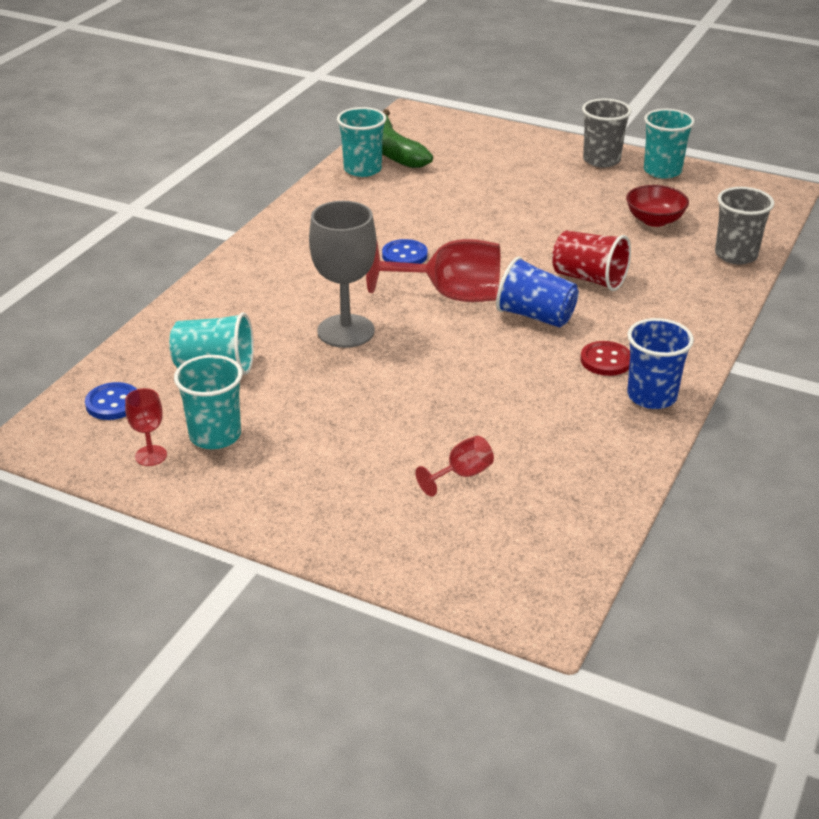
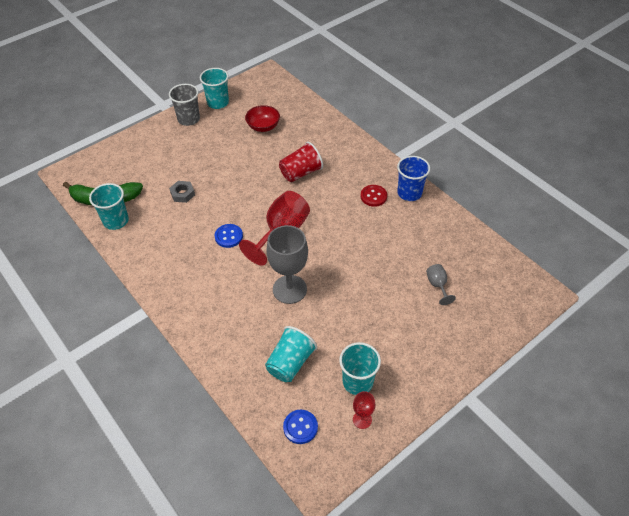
camera: 65 degrees left, 15 degrees up
(452, 199) = (182, 194): none -> grey nut
(461, 475) = (437, 285): red goblet -> grey goblet
(535, 316) = (321, 206): blue cup -> none
(736, 255) = (313, 114): grey cup -> none

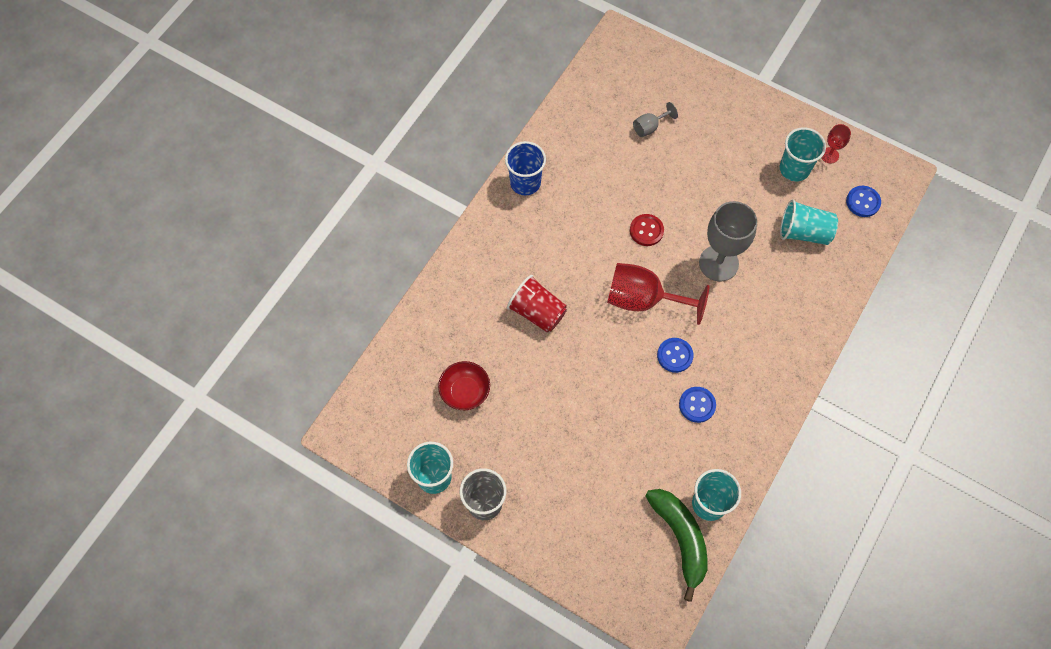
camera: 110 degrees left, 15 degrees up
(182, 194) = (630, 442): grey nut -> none
(185, 237) = (697, 405): none -> blue button
(373, 196) = (546, 219): red button -> red button (646, 231)

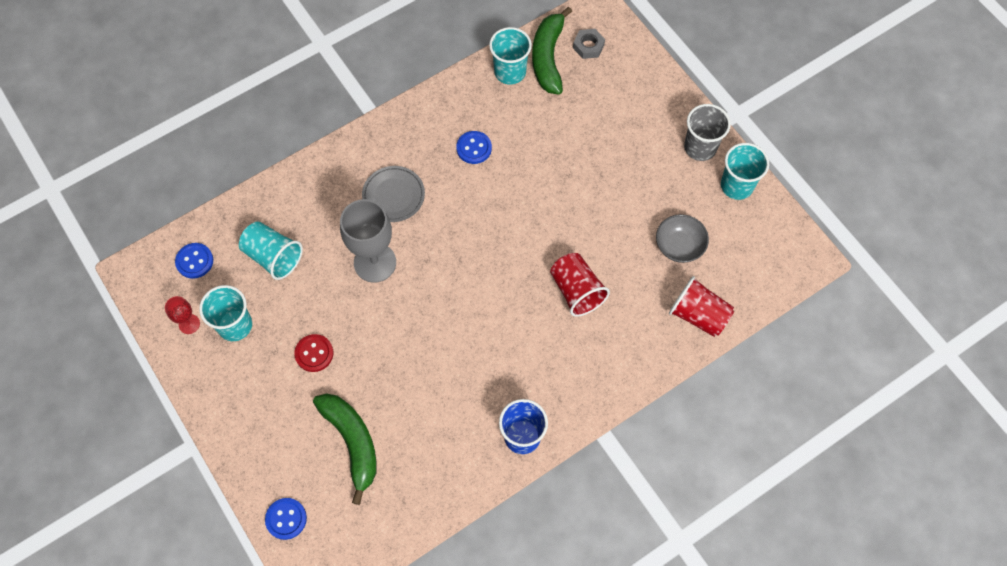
camera: 155 degrees left, 0 degrees up
(424, 336) = (698, 315): none -> red cup
(465, 391) = (679, 246): red bowl -> grey bowl
(643, 300) = (468, 259): red goblet -> none
(646, 231) = (425, 326): red button -> red button (314, 353)
(647, 572) = (588, 46): none -> grey nut
(649, 127) = (352, 442): grey goblet -> green banana
(675, 355) = (468, 197): blue button -> blue button (286, 519)
(740, 327) = (393, 196): none -> grey plate

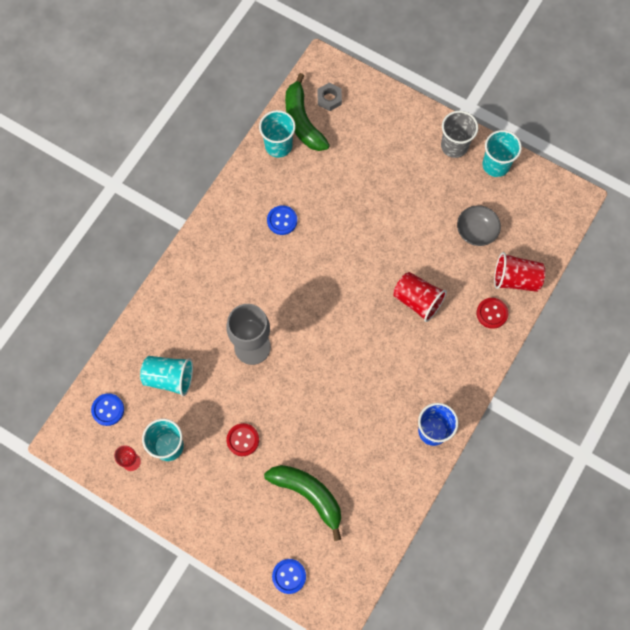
camera: 25 degrees left, 5 degrees up
(393, 196) = (239, 286): grey plate -> none
(652, 340) = (492, 313): none -> red button

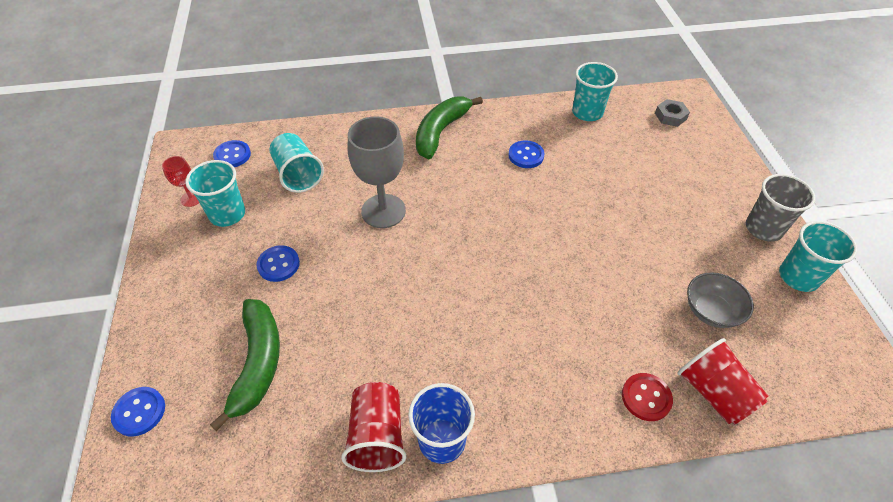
camera: 50 degrees right, 20 degrees down
(243, 440) = (278, 264): red button -> blue button
(302, 121) = (628, 113): green banana -> green banana (441, 132)
(417, 300) = (575, 311): red cup -> red cup (377, 436)

